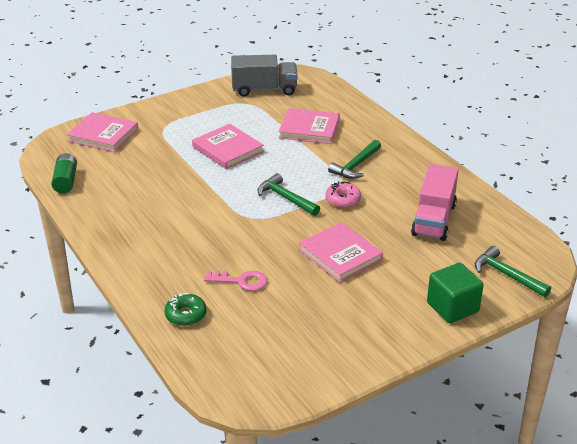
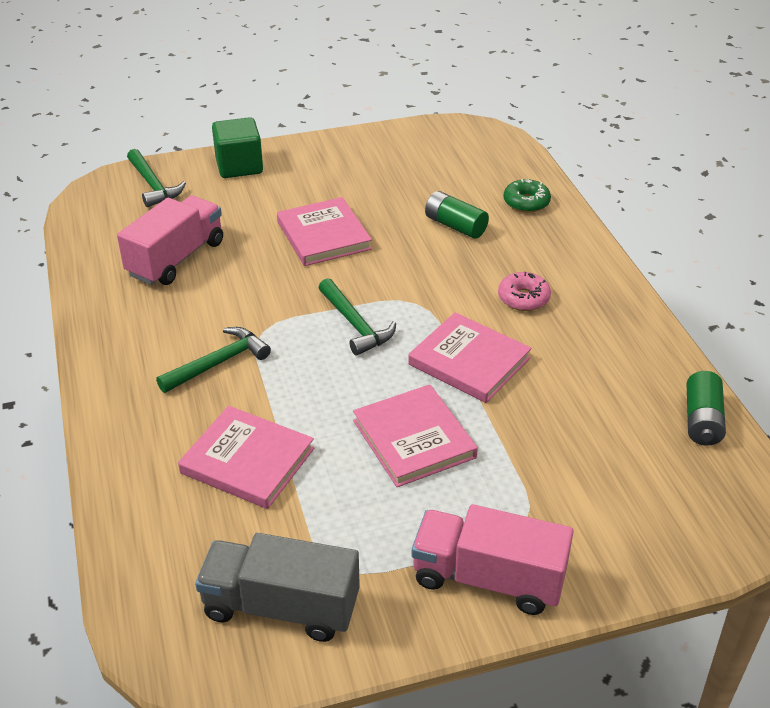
camera: 165 degrees left, 5 degrees up
(103, 135) = (648, 526): pink book -> pink book (469, 361)
(178, 109) = (488, 578): none -> pink truck
(241, 281) = (455, 226): pink key -> green battery
(343, 200) = (275, 307): pink donut -> pink donut (523, 298)

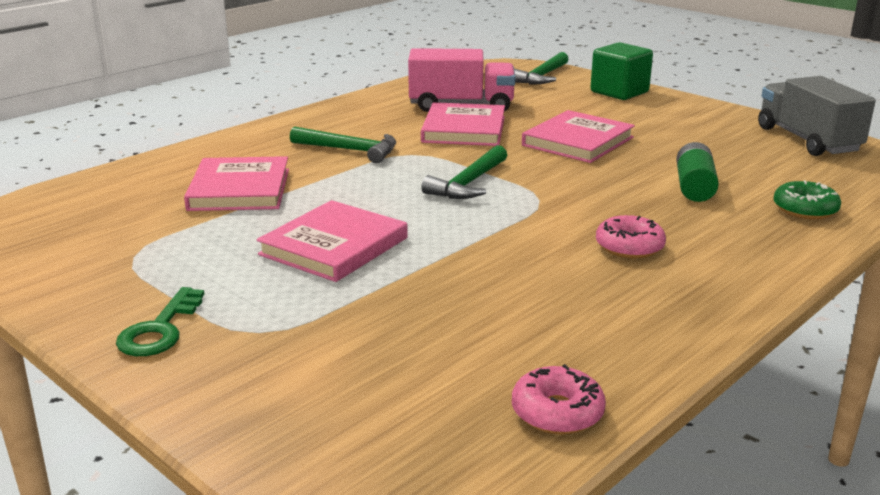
camera: 60 degrees right, 15 degrees down
(281, 607) = (71, 245): grey truck -> grey truck (807, 140)
(469, 361) = (483, 244): pink book -> pink book (464, 129)
(488, 578) = (160, 329): pink truck -> green key
(702, 420) = (557, 412): green battery -> pink donut

